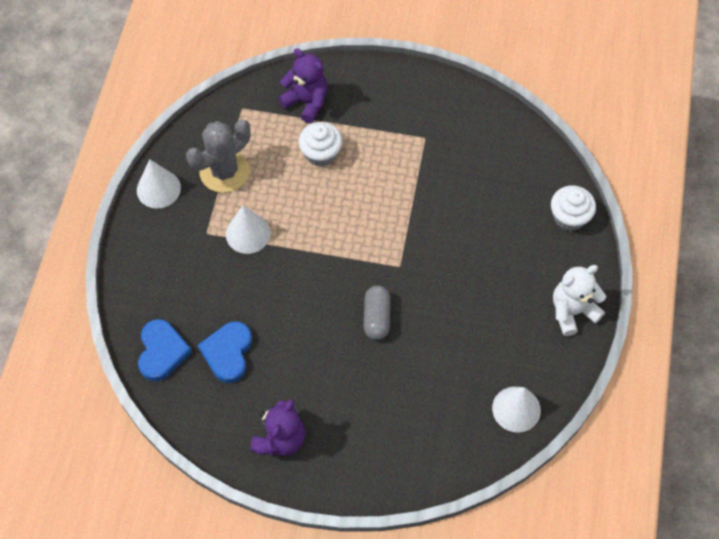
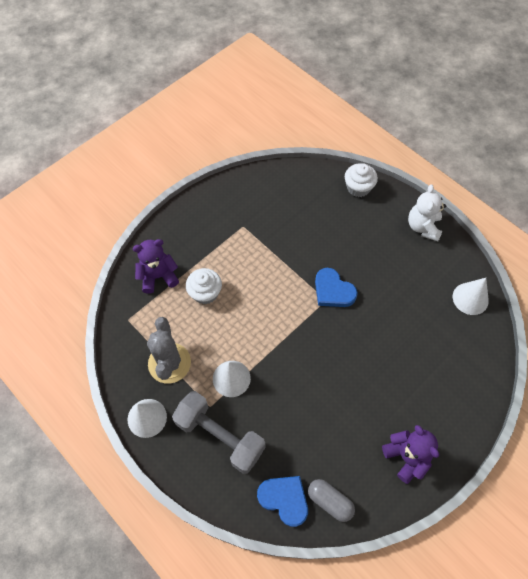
camera: 55 degrees left, 0 degrees up
(184, 260) = (220, 436): none -> grey dumbbell
(228, 353) = (316, 451): blue heart -> blue heart (333, 291)
(376, 317) = (354, 337): grey capsule -> grey capsule (330, 501)

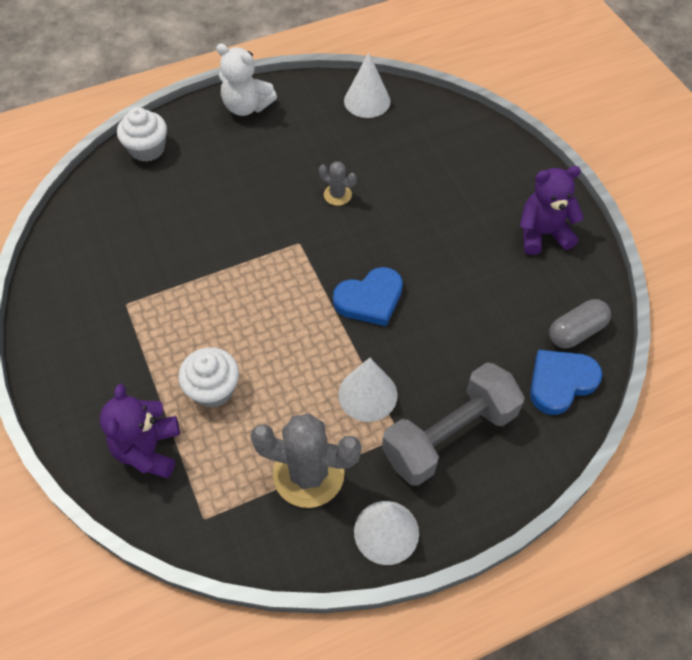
camera: 70 degrees left, 5 degrees down
(333, 291) = (289, 230): blue heart -> blue heart (370, 299)
(375, 309) = (337, 195): none -> grey cactus

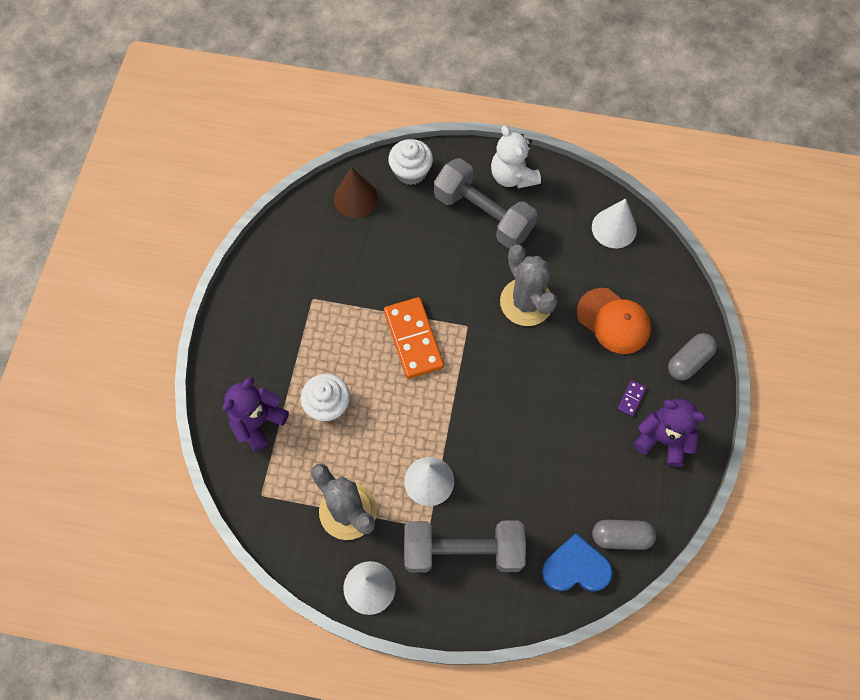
camera: 35 degrees right, 10 degrees up
(108, 197) = (355, 198): none -> brown cone
(243, 148) = (483, 214): none -> grey dumbbell
(256, 282) = (413, 339): none -> orange domino
(337, 195) = (526, 302): grey cactus -> grey cactus, size x2.05
(370, 299) = (485, 407): blue heart -> none
(425, 168) = (613, 321): none -> orange cap
(490, 218) = (631, 398): none -> purple domino
(511, 164) = (689, 361): none -> grey capsule

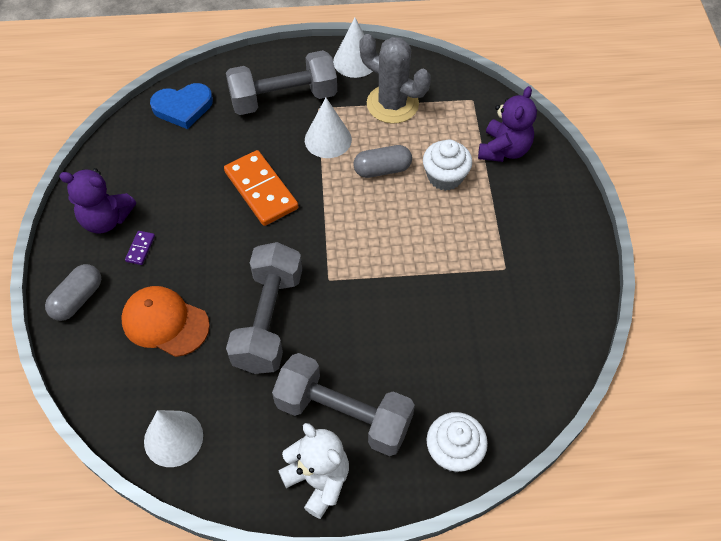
camera: 165 degrees right, 10 degrees down
(355, 198) = (508, 396): brown cone -> none
(413, 339) = (382, 253): orange domino -> orange domino (261, 190)
(526, 302) = (268, 320): grey cactus -> grey dumbbell
(621, 537) = (144, 136): grey capsule -> grey capsule (382, 169)

